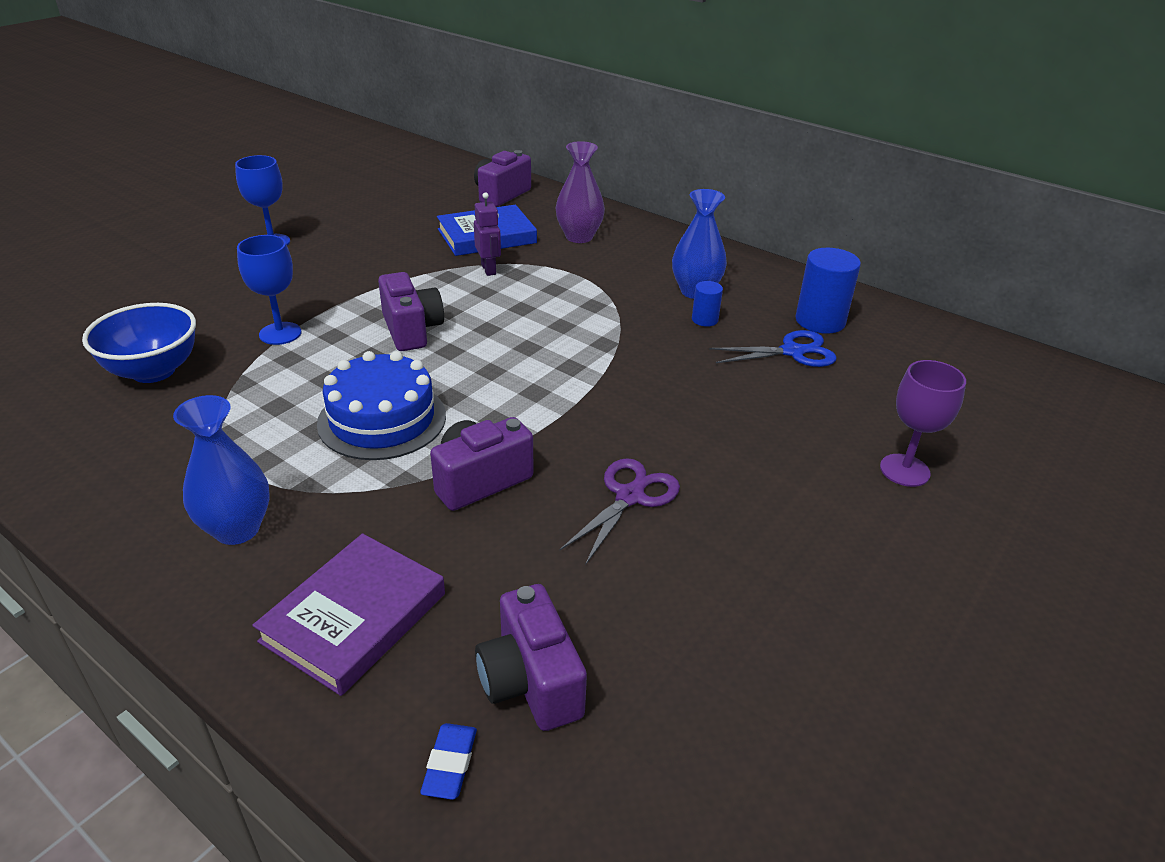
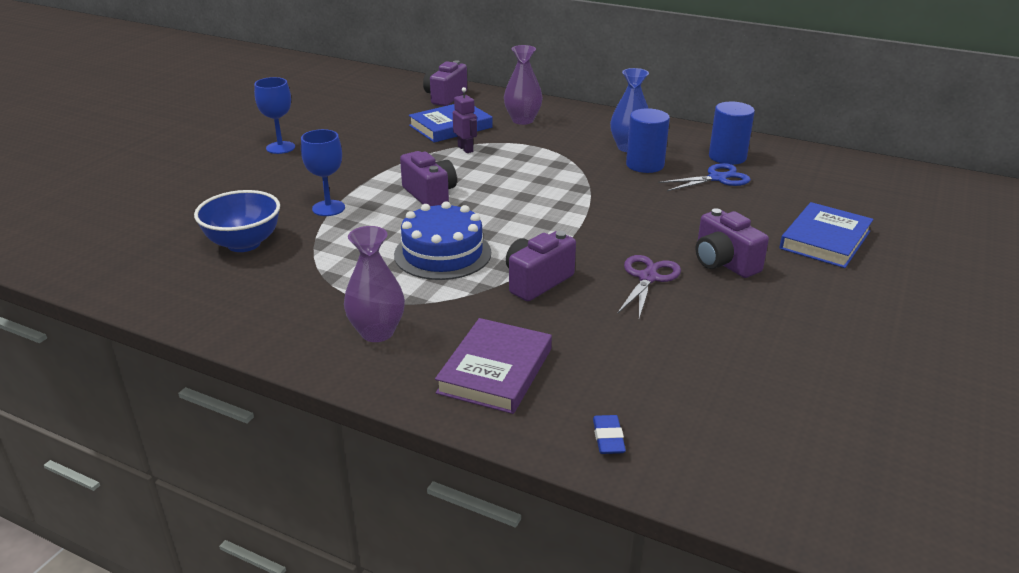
camera: 10 degrees left, 5 degrees down
(237, 529) = (377, 332): blue vase -> purple vase
(530, 682) = (637, 388): purple camera -> purple camera (724, 263)
(704, 320) = (645, 165): blue cylinder -> blue cylinder, size x1.87
(904, 470) = (825, 240): purple goblet -> blue book

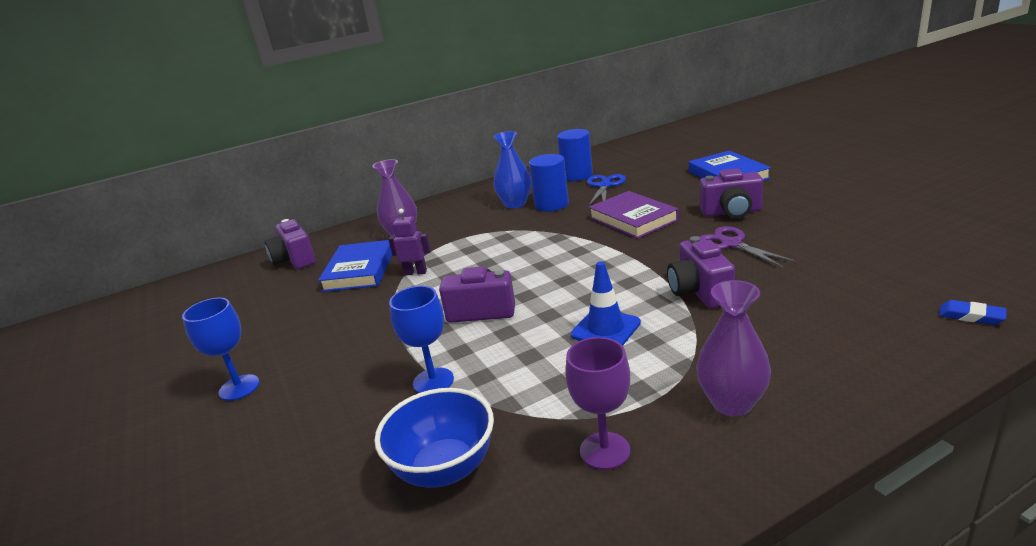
camera: 50 degrees left, 5 degrees down
(292, 294) = (605, 451): none -> purple goblet
(442, 253) = (605, 329): blue cake -> blue traffic cone
(495, 370) = (842, 347): purple book -> purple book (633, 219)

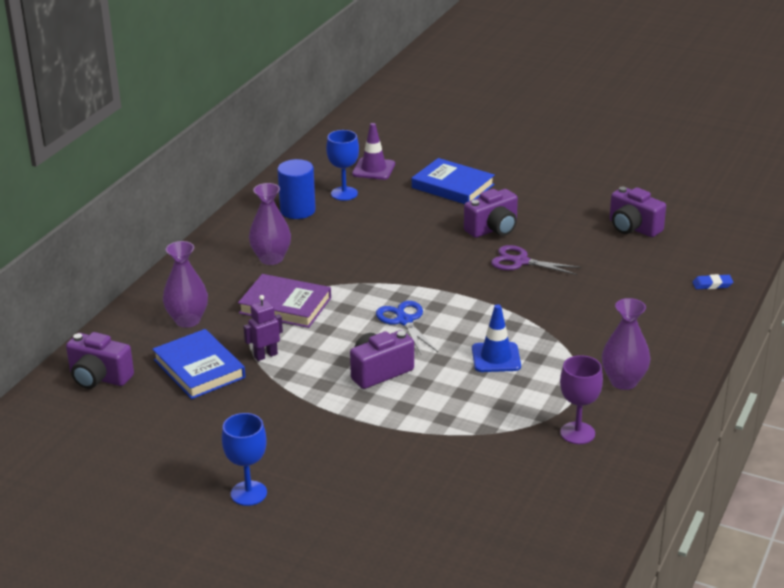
camera: 40 degrees left, 5 degrees up
(433, 381) = (411, 434): blue goblet -> blue goblet (344, 193)
(445, 468) = (492, 478): blue bowl -> none
(515, 204) = (271, 258): blue vase -> purple vase
(551, 204) = (313, 252): blue cylinder -> none
(604, 186) = (343, 219): blue scissors -> blue scissors (404, 321)
(633, 219) = (413, 253): purple book -> purple book (285, 305)
(671, 156) = (373, 169): none -> purple traffic cone
(699, 292) = (535, 310): purple camera -> purple camera (633, 228)

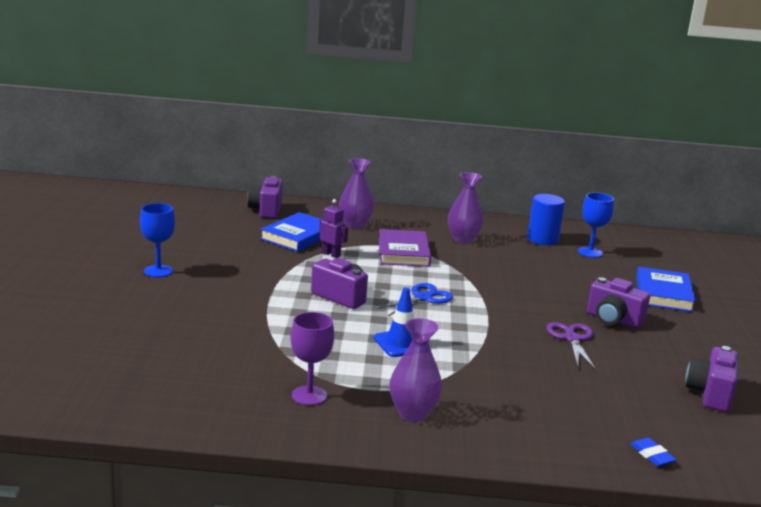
camera: 65 degrees right, 10 degrees down
(373, 169) = (645, 258): purple traffic cone -> none

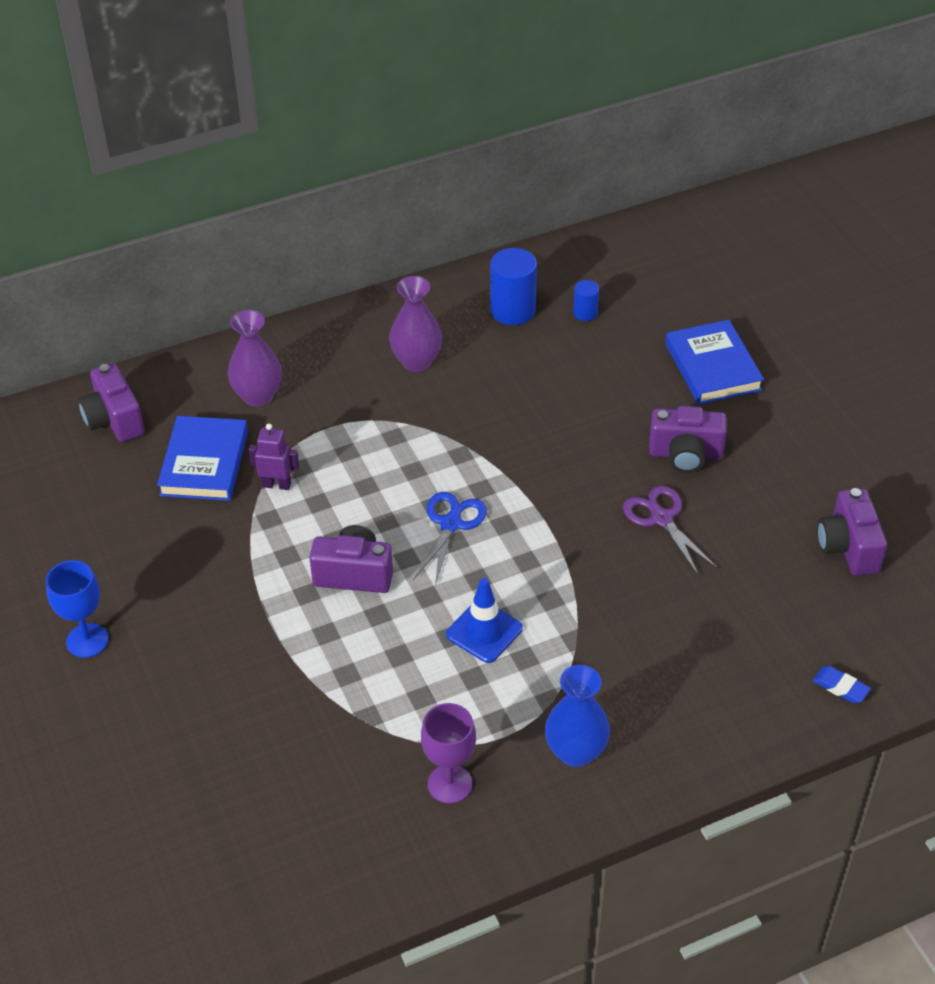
camera: 25 degrees left, 25 degrees up
(403, 252) = (362, 432): purple book -> none
(412, 413) = (576, 752): purple vase -> blue vase
(590, 252) = (585, 313): blue goblet -> blue cylinder

